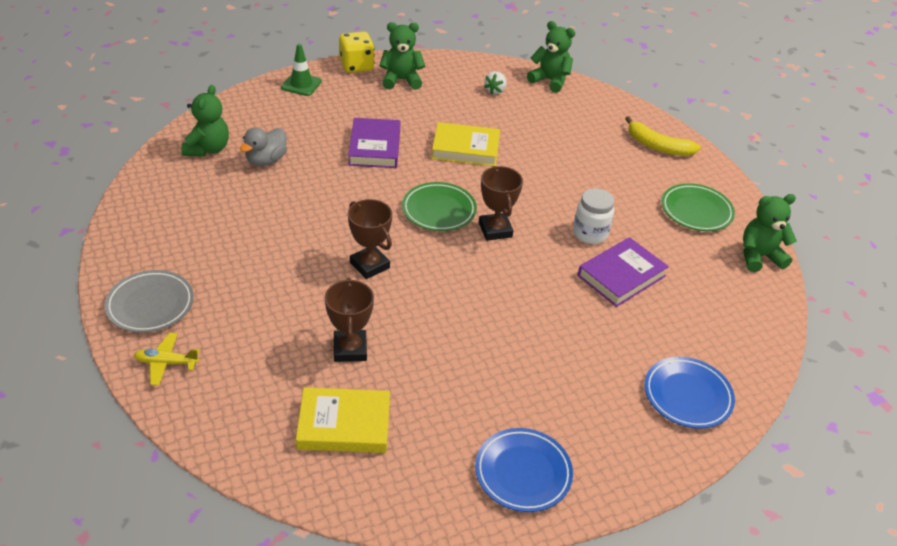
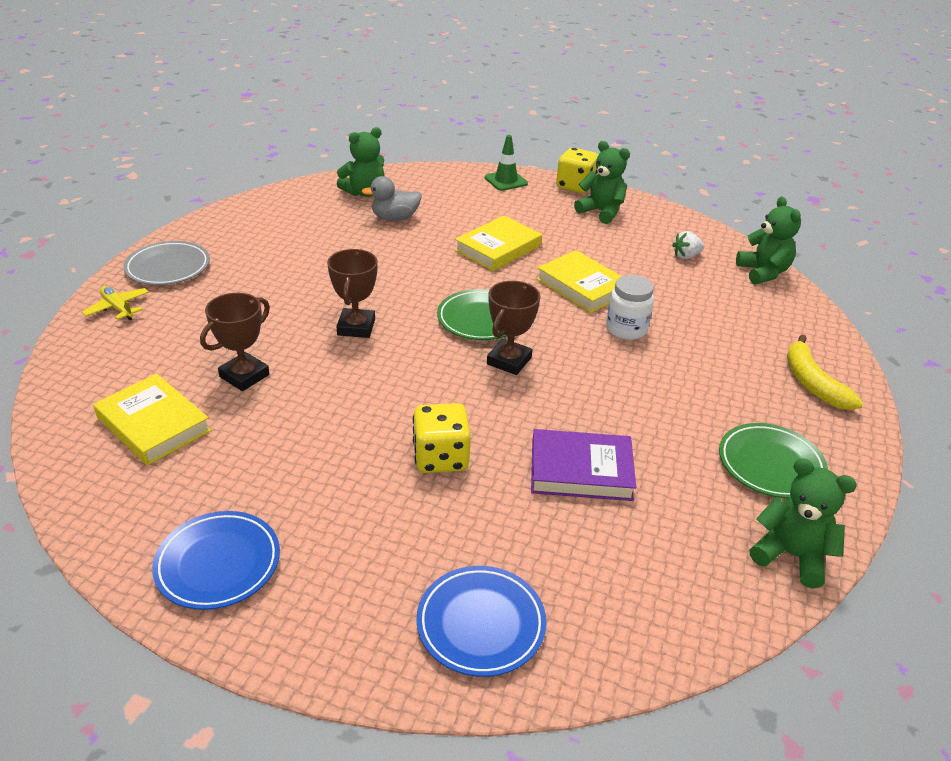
camera: 45 degrees right, 5 degrees down
(375, 147) = (498, 248): purple book -> yellow book
(545, 319) = (441, 458): none -> yellow dice
(590, 233) = (604, 416): white jar -> white jar (626, 329)

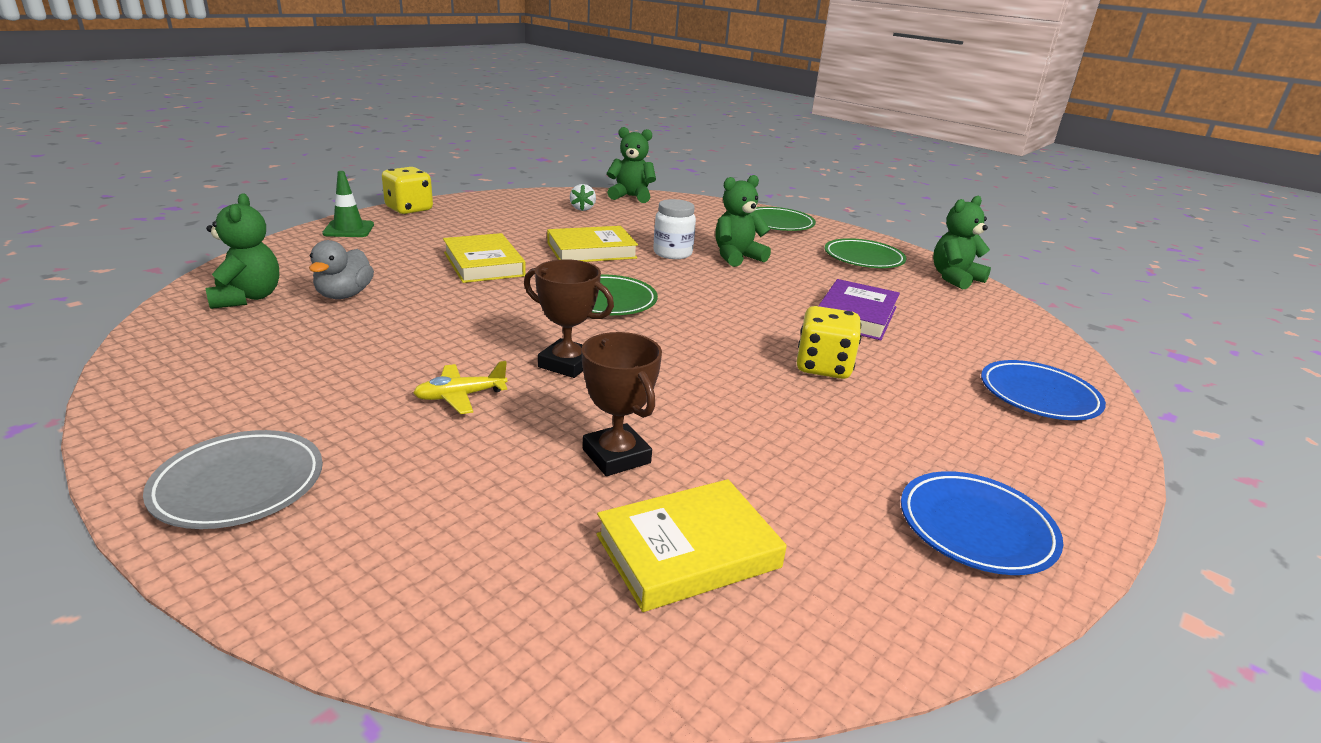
camera: 70 degrees left, 10 degrees down
(118, 308) = (315, 559): yellow plane -> yellow plane (460, 396)
(509, 361) = (688, 305): brown trophy -> none
(601, 212) = (472, 213): green teddy bear -> green teddy bear (737, 257)
(812, 383) = (778, 224): yellow banana -> green plate

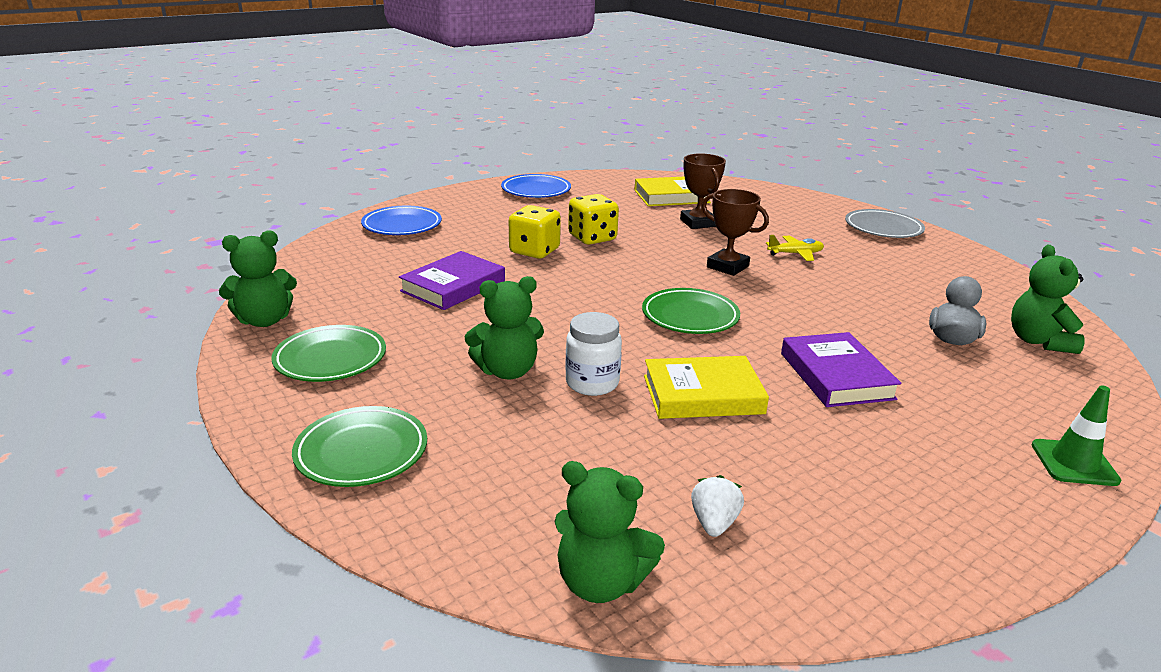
camera: 165 degrees left, 0 degrees up
(409, 209) = (1040, 531): yellow dice -> yellow dice (592, 238)
(483, 264) = (836, 376): yellow book -> purple book

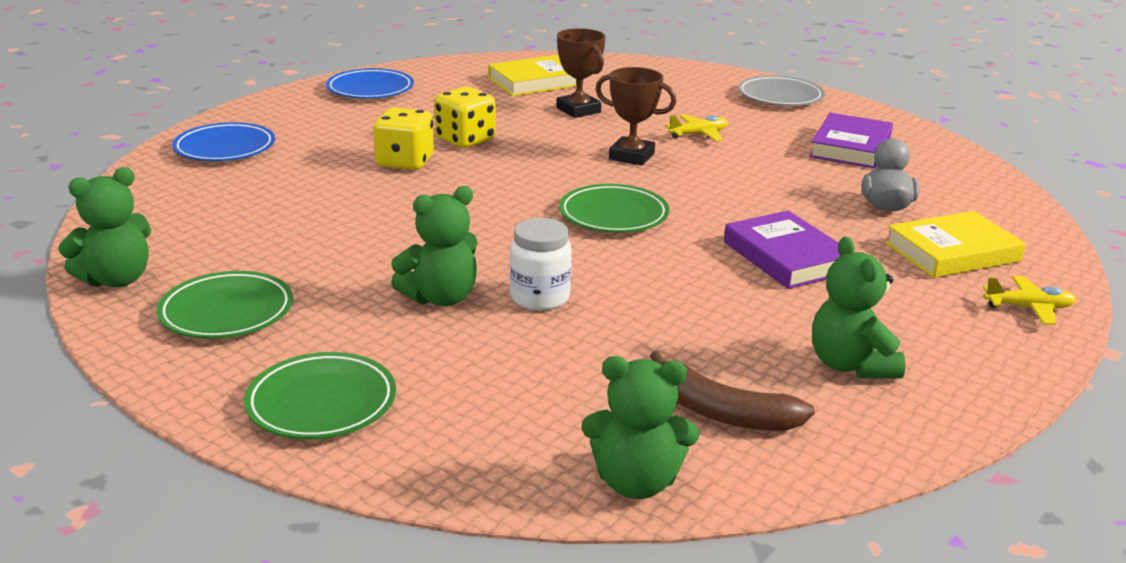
camera: 15 degrees left, 0 degrees up
(453, 286) = (329, 213): purple book -> purple book (850, 147)
(703, 394) = (660, 293): yellow book -> yellow book (952, 252)
(714, 523) = (722, 412): white strawberry -> brown banana
(1038, 341) = (967, 198): green teddy bear -> green teddy bear (850, 365)
(1074, 463) = (1028, 308): green traffic cone -> yellow plane

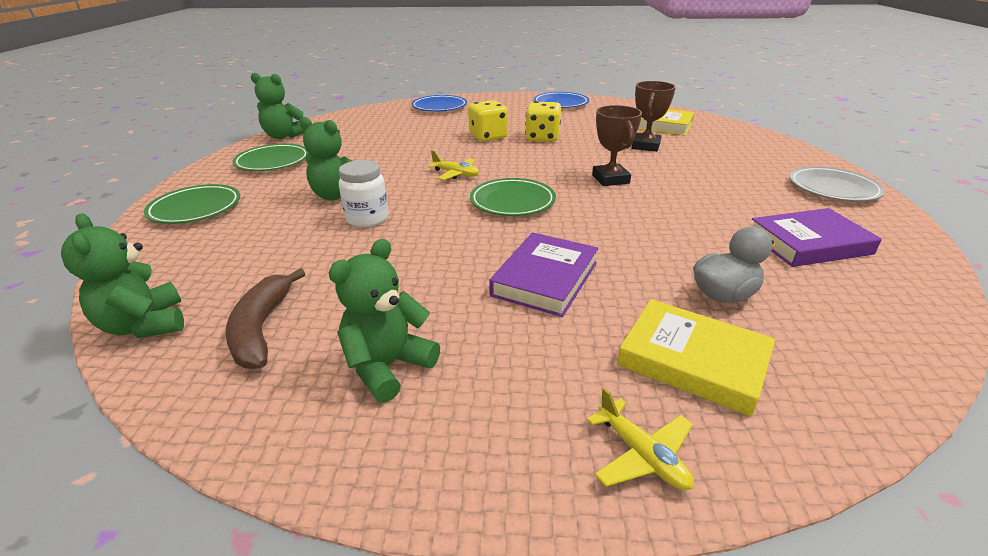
camera: 55 degrees right, 5 degrees up
(698, 134) = (692, 186): yellow plane -> yellow plane (456, 174)

